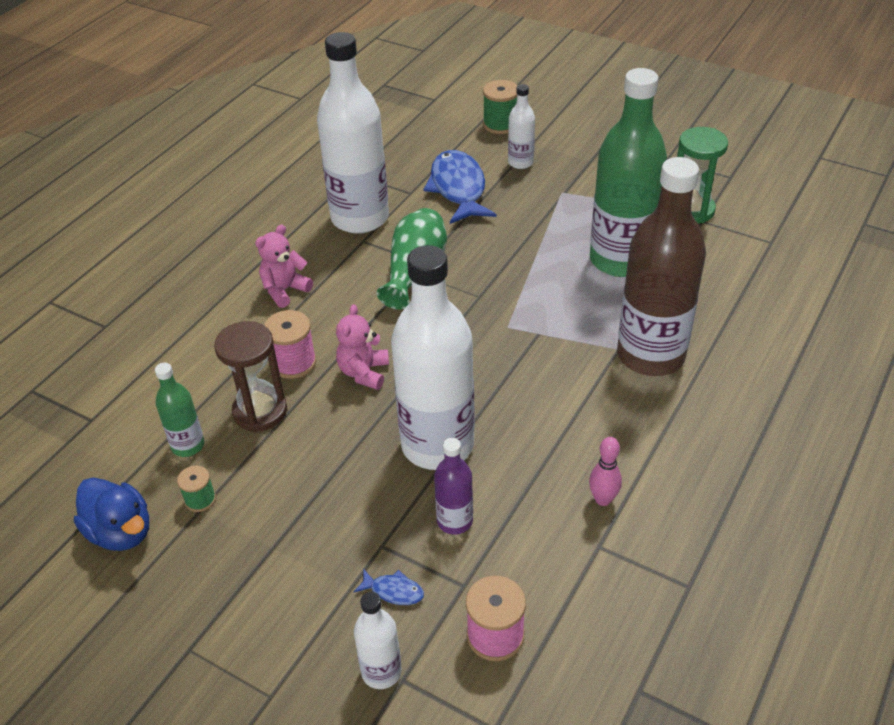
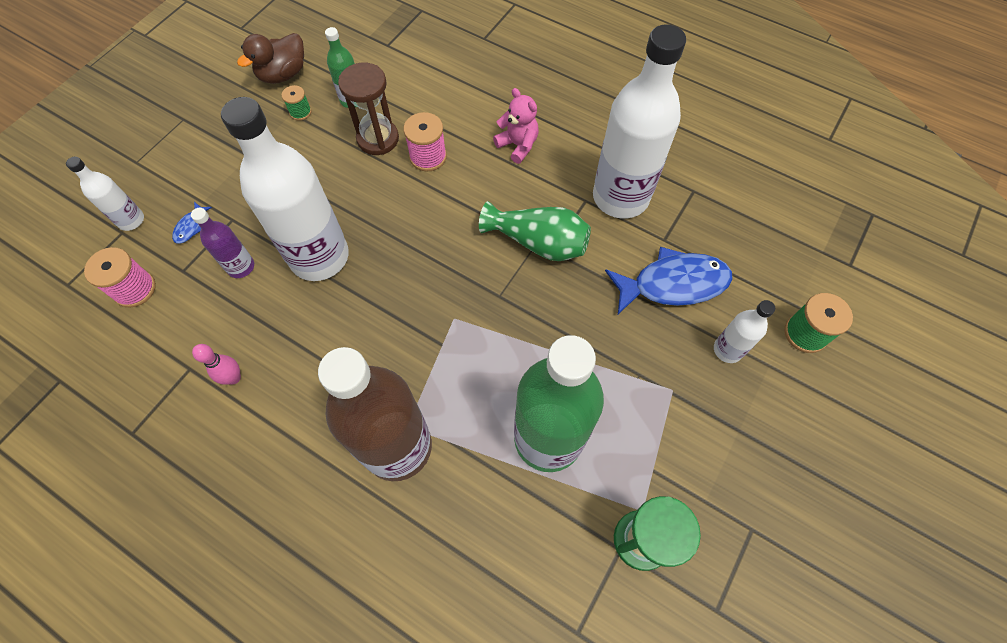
camera: 90 degrees right, 20 degrees up
(121, 532) = (283, 74): blue duck -> brown duck
(364, 372) = (409, 205): pink teddy bear -> none

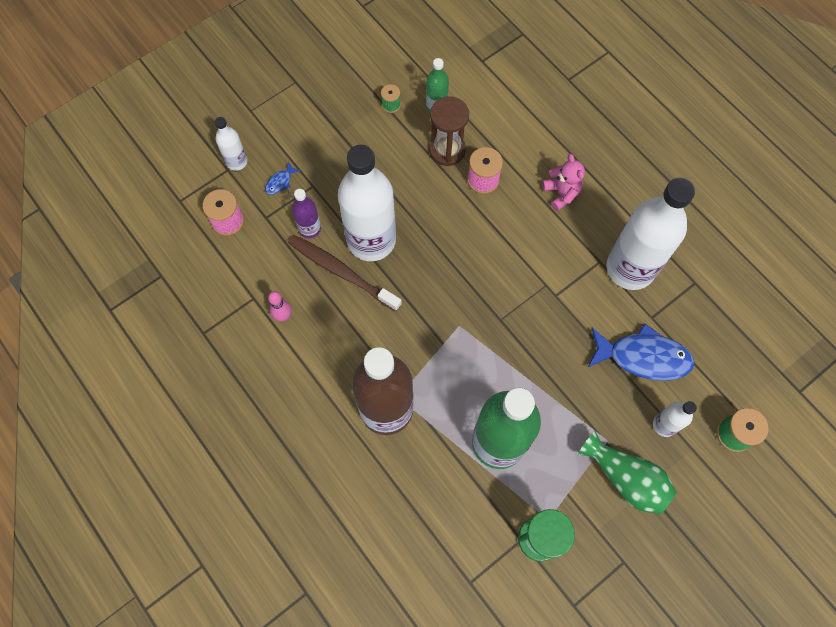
camera: 20 degrees right, 5 degrees up
(283, 74) = (386, 64): brown duck -> none
(294, 303) = (342, 272): none -> brown toothbrush
(538, 243) = (547, 285): green vase -> green vase (626, 478)

